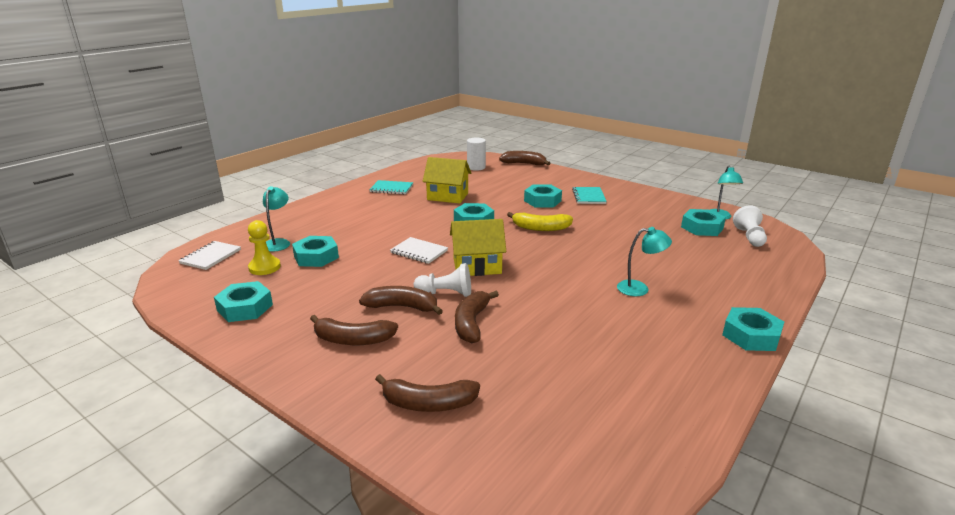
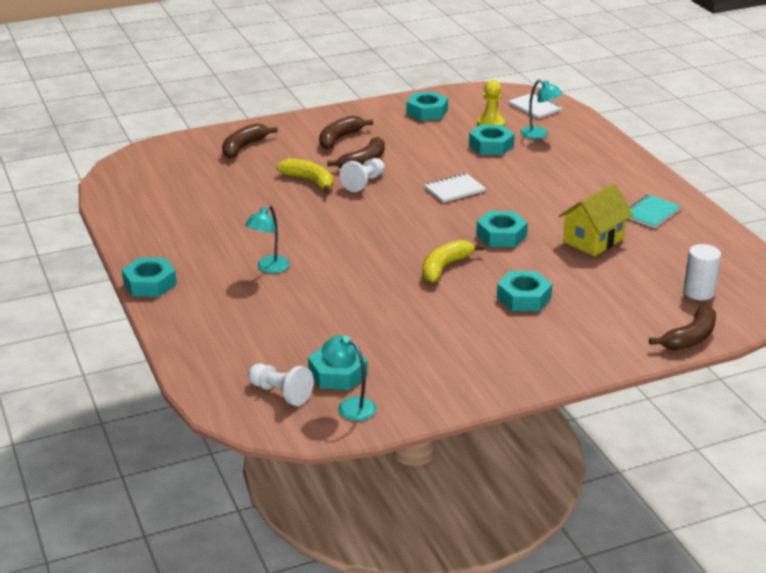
camera: 120 degrees right, 5 degrees up
(471, 323) = (309, 181): brown banana -> yellow banana
(477, 266) = (396, 208): yellow house -> none
(589, 196) = (508, 337): turquoise notebook -> none

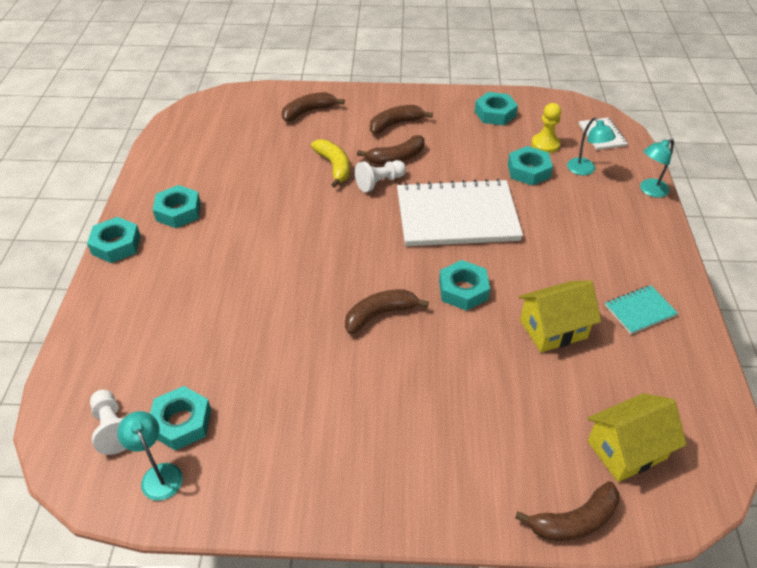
camera: 25 degrees right, 15 degrees up
(269, 268) = (224, 260): turquoise lamp -> turquoise lamp (649, 190)
(444, 267) = (380, 314): yellow banana -> brown banana
(454, 190) = (457, 216): white notebook -> white notebook, size x2.25
(523, 297) = (429, 385): turquoise nut -> turquoise nut (178, 211)
(698, 292) = (626, 450): white cylinder -> yellow house

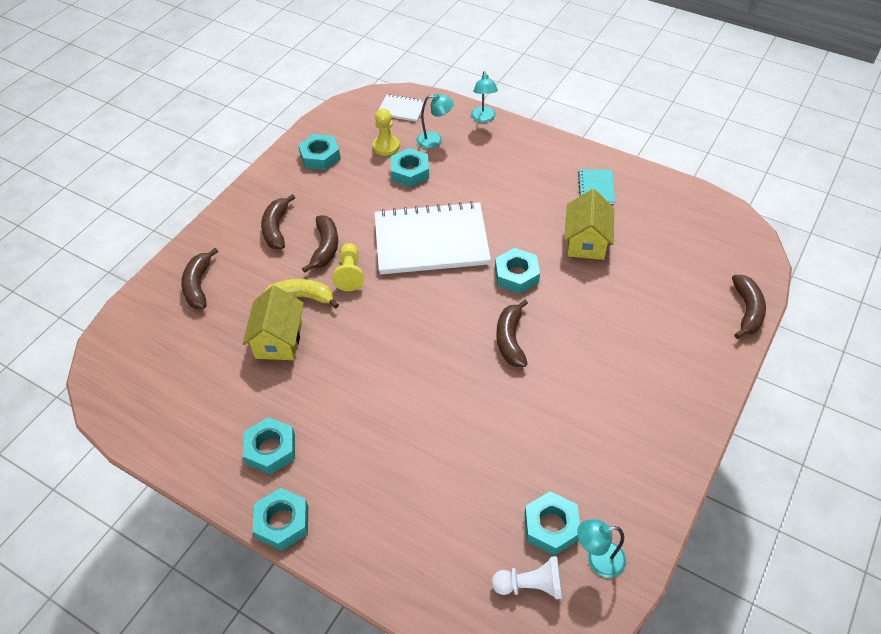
camera: 60 degrees left, 5 degrees up
(379, 182) = (350, 273): white pawn -> yellow pawn
(457, 216) = (431, 241): white notebook -> white notebook turned 60 degrees clockwise
(626, 450) = (706, 257): yellow house -> yellow house (278, 340)

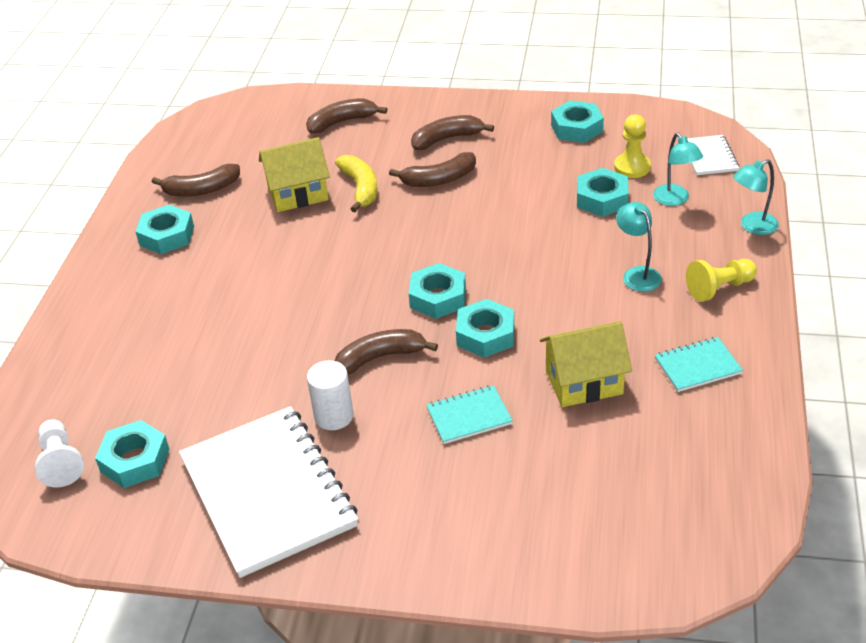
camera: 70 degrees right, 10 degrees down
(282, 522) = (90, 271): turquoise nut -> turquoise nut (438, 297)
(350, 273) = (412, 208): yellow pawn -> yellow pawn (719, 288)
(431, 241) = (498, 250): white notebook -> white notebook (267, 492)
(558, 382) = (334, 416): none -> white cylinder
(592, 307) = (469, 416): none -> turquoise notebook
(598, 560) = (102, 510): turquoise lamp -> turquoise lamp (637, 274)
(747, 310) = (554, 584): brown banana -> brown banana (201, 190)

